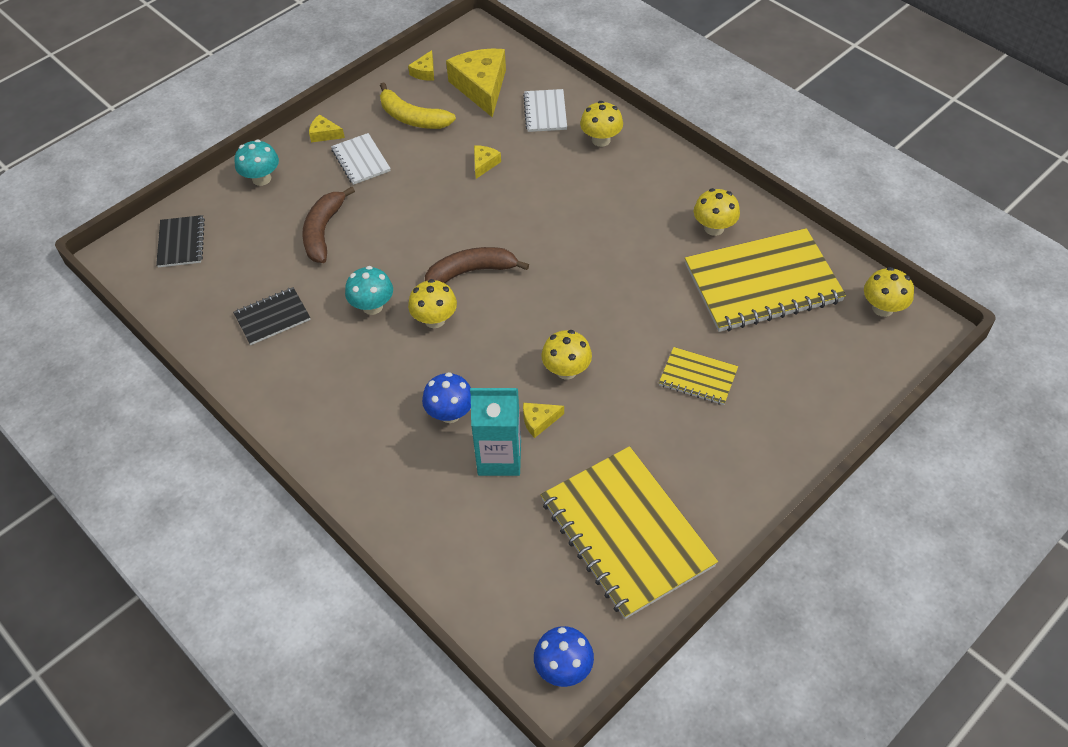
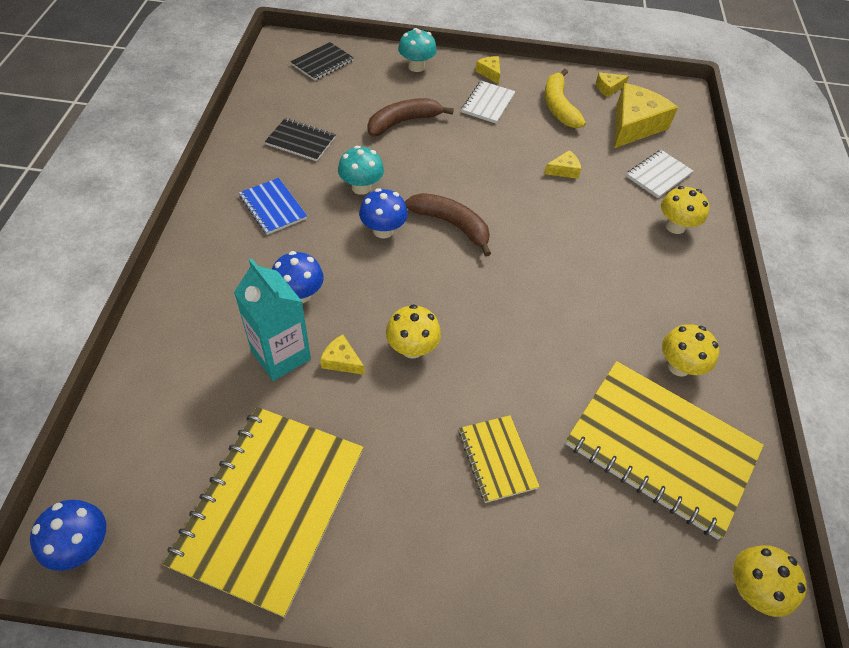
camera: 45 degrees right, 0 degrees up
(335, 381) = (273, 207): none -> blue notebook
(435, 320) = (383, 230): yellow mushroom -> blue mushroom

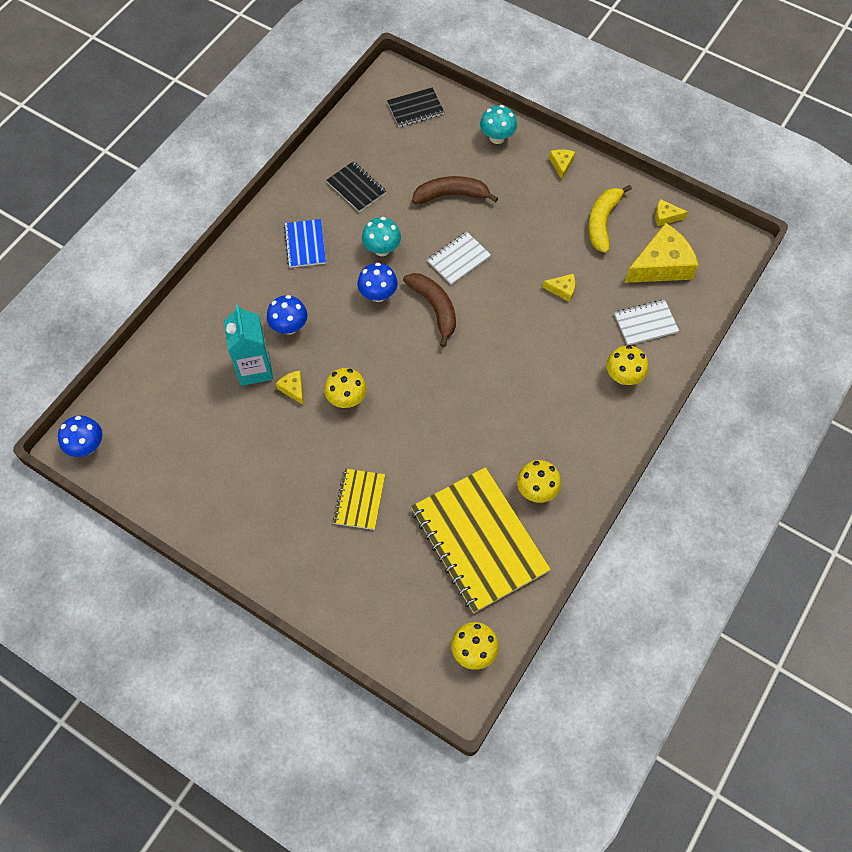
camera: 30 degrees right, 10 degrees up
(270, 506) = (201, 468): yellow notebook -> none
(488, 103) = (538, 198): white notebook -> white notebook (458, 259)

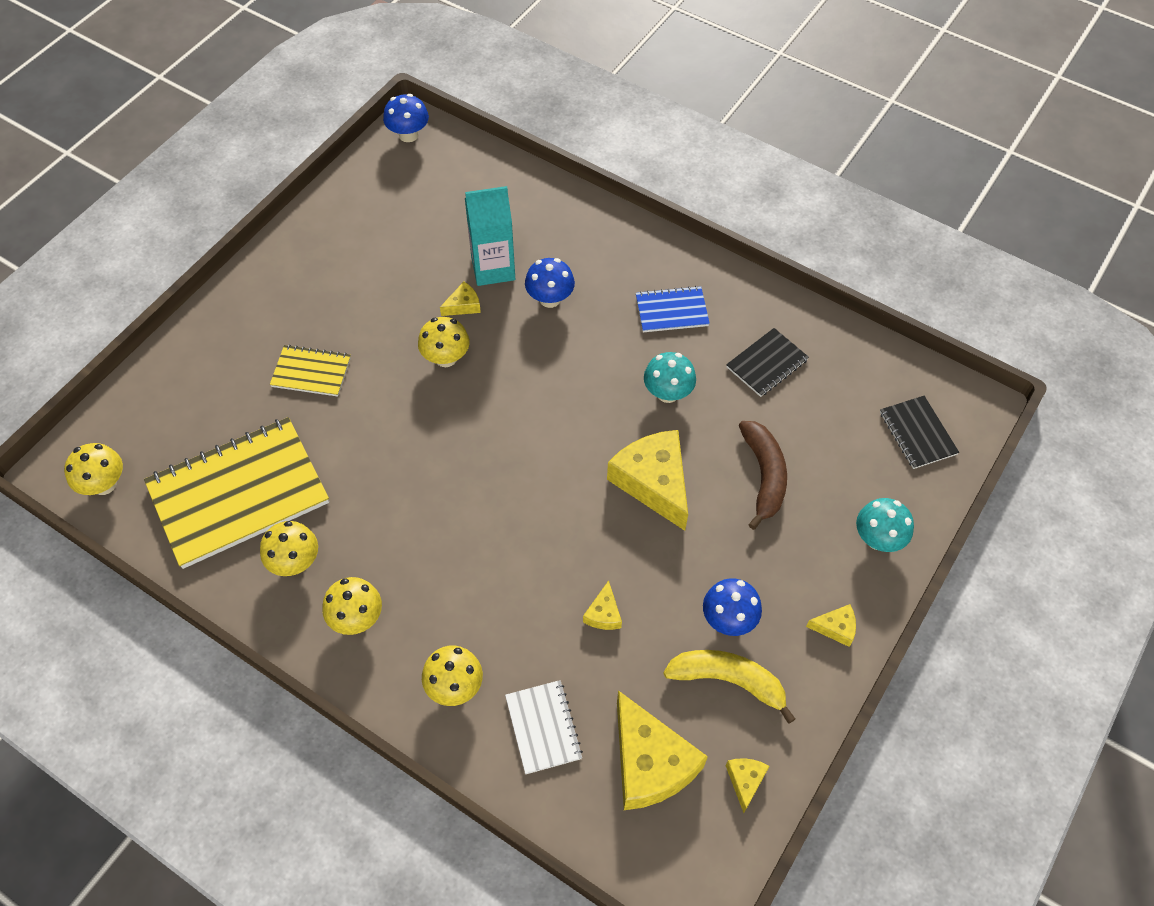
camera: 90 degrees right, 5 degrees down
(378, 294) = (596, 389): blue mushroom -> blue mushroom (728, 619)
(435, 308) = (574, 452): brown banana -> none
(458, 259) = (653, 482): white notebook -> yellow cheese
(578, 442) = (357, 618): none -> yellow mushroom

